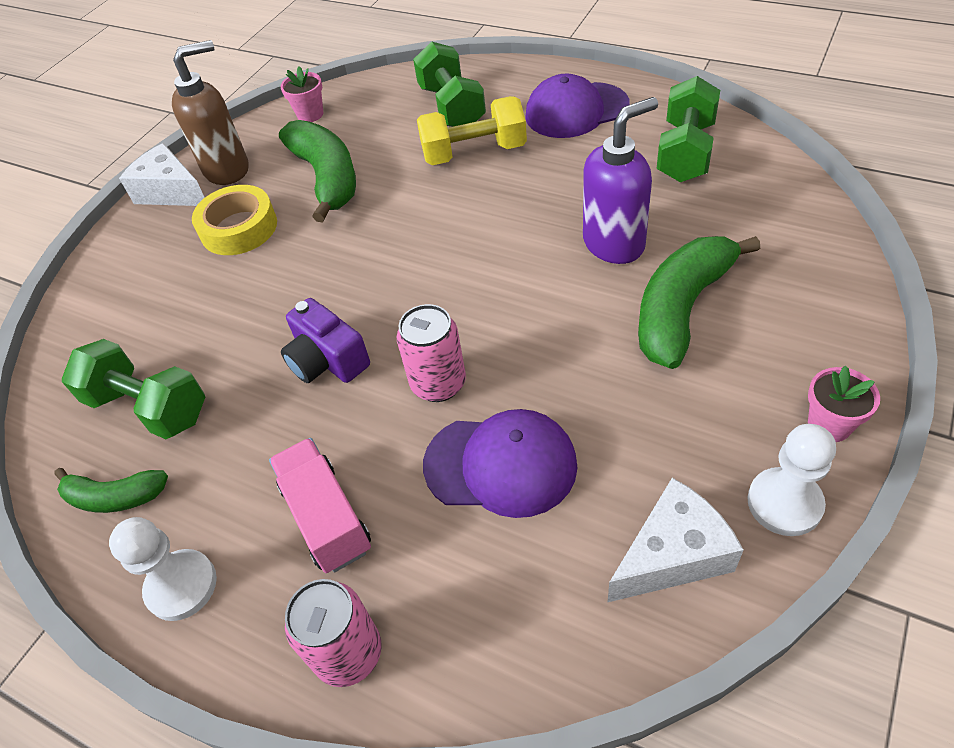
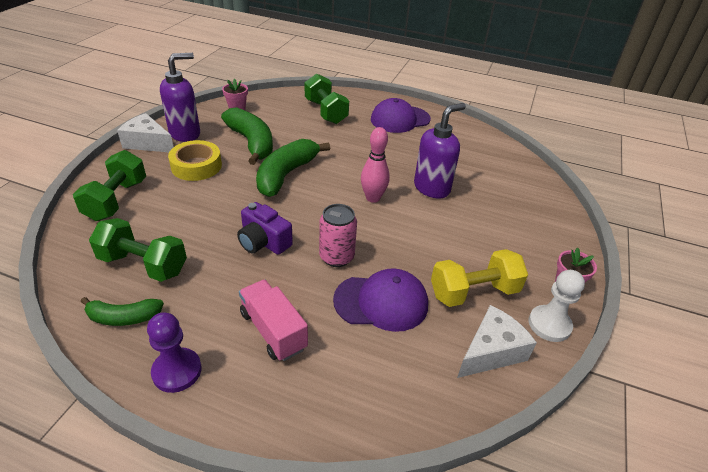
camera: 15 degrees left, 10 degrees down
(181, 586) = (177, 371): white pawn -> purple pawn
(227, 169) = (185, 133): brown soap dispenser -> purple soap dispenser
(348, 653) = (297, 409): pink can -> none
(474, 153) = (342, 136): yellow dumbbell -> yellow dumbbell (474, 292)
(510, 270) = (373, 198): none -> pink bowling pin
(681, 309) = (475, 223): green banana -> green banana (286, 175)
(685, 152) = (465, 145): green dumbbell -> green dumbbell (116, 200)

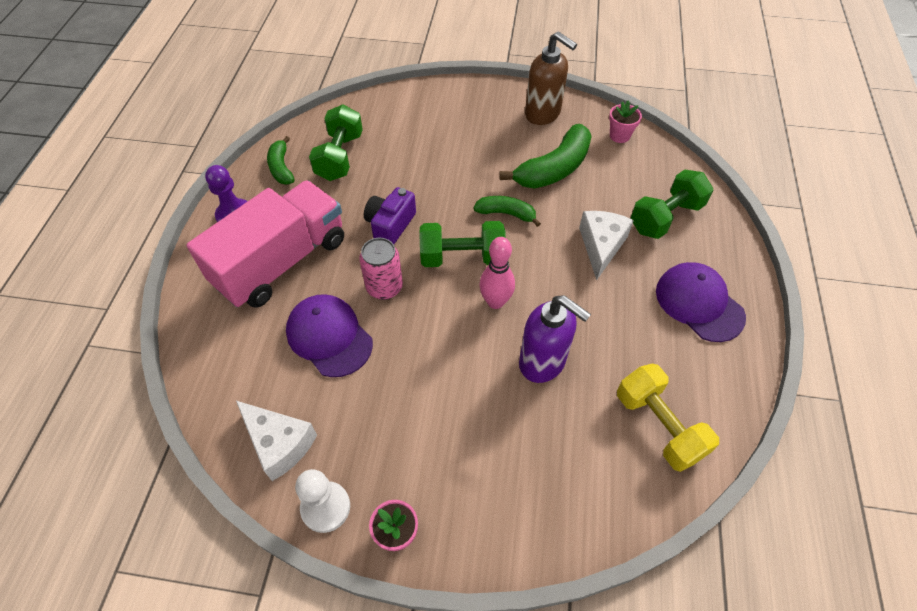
camera: 80 degrees right, 15 degrees up
(116, 200) = (416, 110): green dumbbell -> green dumbbell (462, 257)
(148, 143) = (511, 95): white cheese -> white cheese (601, 246)
(185, 133) = (543, 114): purple soap dispenser -> brown soap dispenser
(196, 166) = (489, 141): yellow tape -> none
(273, 330) = (281, 262): pink truck -> pink truck, size x1.84
(286, 175) = (506, 214): green banana -> green banana, size x0.57
(381, 302) = (329, 336): purple cap -> purple cap turned 150 degrees clockwise
(474, 292) = (361, 423): yellow dumbbell -> yellow dumbbell (658, 426)

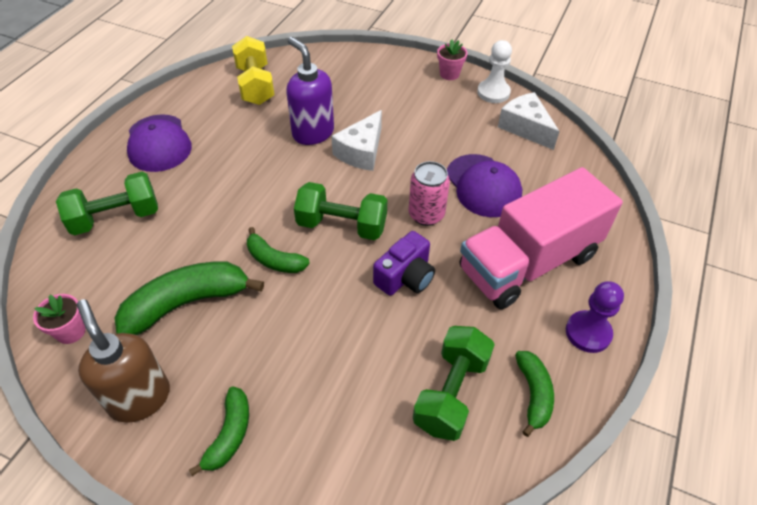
camera: 165 degrees left, 5 degrees down
(476, 109) = (229, 434): none -> green banana
(495, 302) = (328, 181): pink bowling pin -> none
(601, 246) = (201, 205): white cheese -> white cheese (361, 151)

